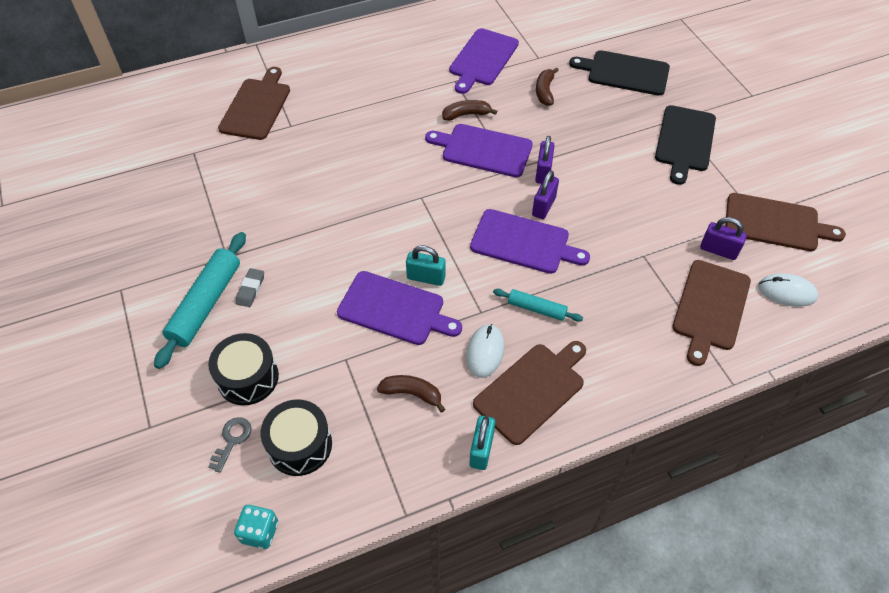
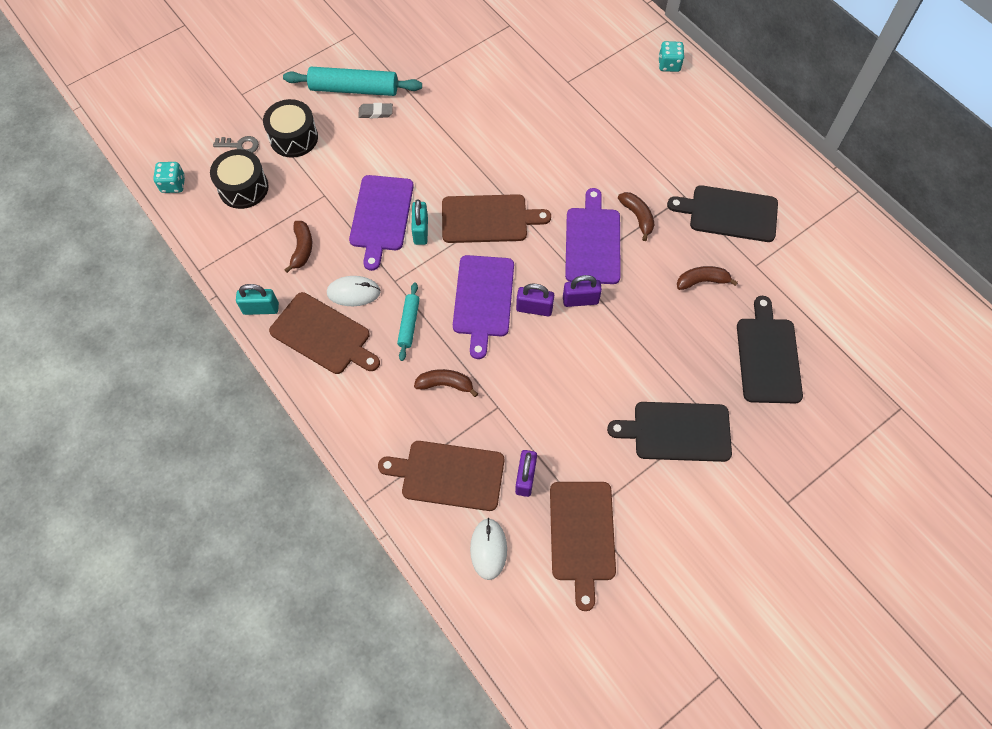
camera: 75 degrees right, 10 degrees up
(256, 107) = (582, 49): brown cutting board -> brown cutting board (488, 219)
(307, 55) = (669, 65): none -> turquoise dice
(482, 59) = (729, 213): purple cutting board -> black cutting board
(612, 291) = (445, 384): none -> brown banana

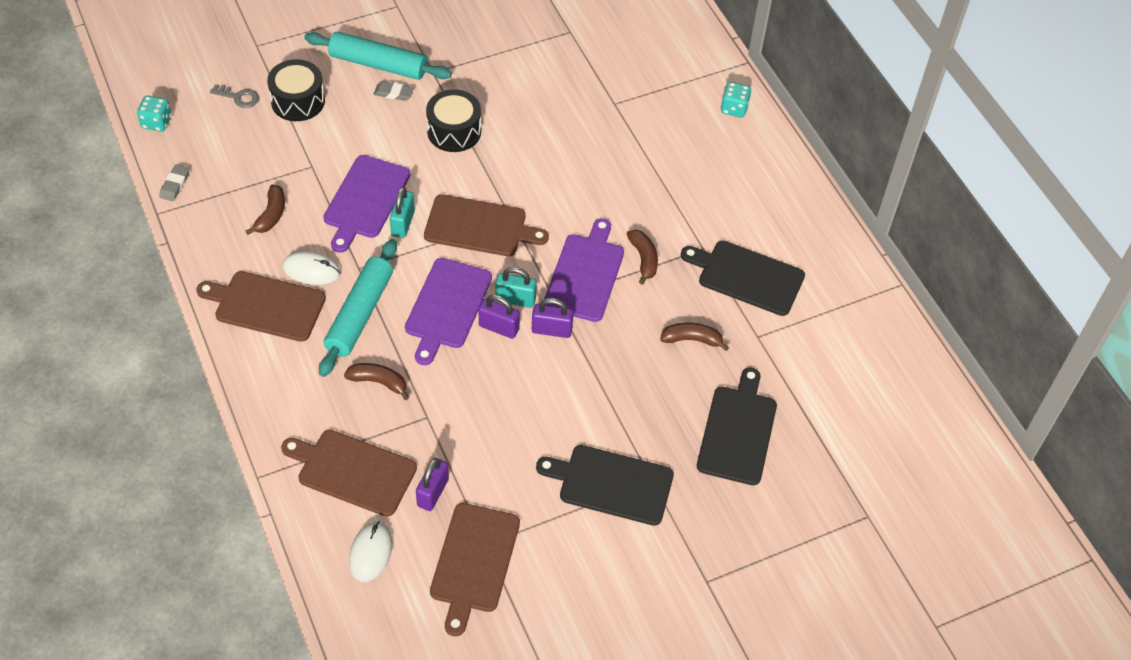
camera: 10 degrees right, 10 degrees down
(207, 239) = (175, 184): none -> grey eraser
(243, 188) = (229, 141): black drum -> black drum (454, 131)
(261, 308) = (209, 265): turquoise padlock -> turquoise padlock (515, 299)
(323, 335) = (266, 305): brown cutting board -> brown cutting board turned 150 degrees clockwise
(409, 324) = (360, 314): turquoise rolling pin -> turquoise rolling pin, size x1.82

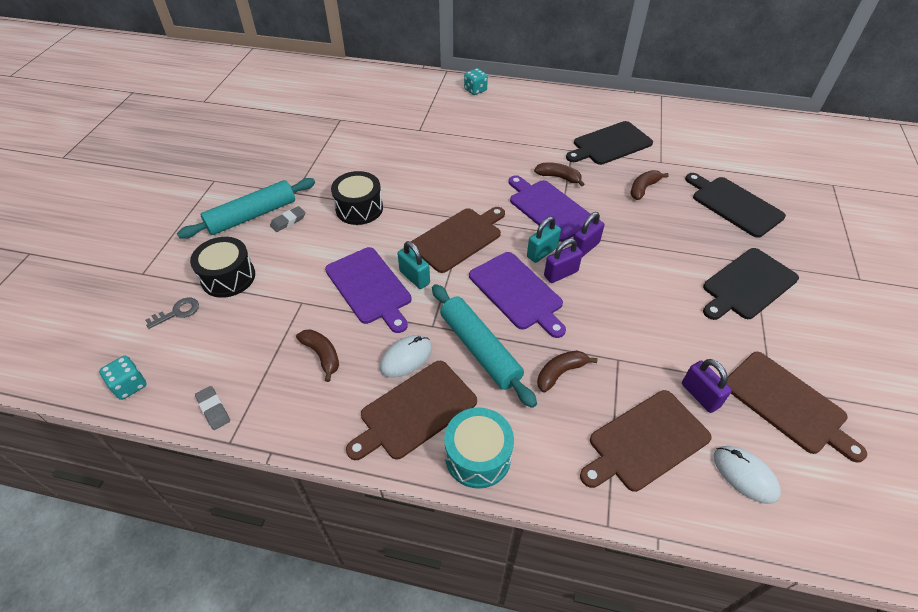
camera: 50 degrees left, 5 degrees down
(256, 367) = (478, 456): none -> turquoise drum

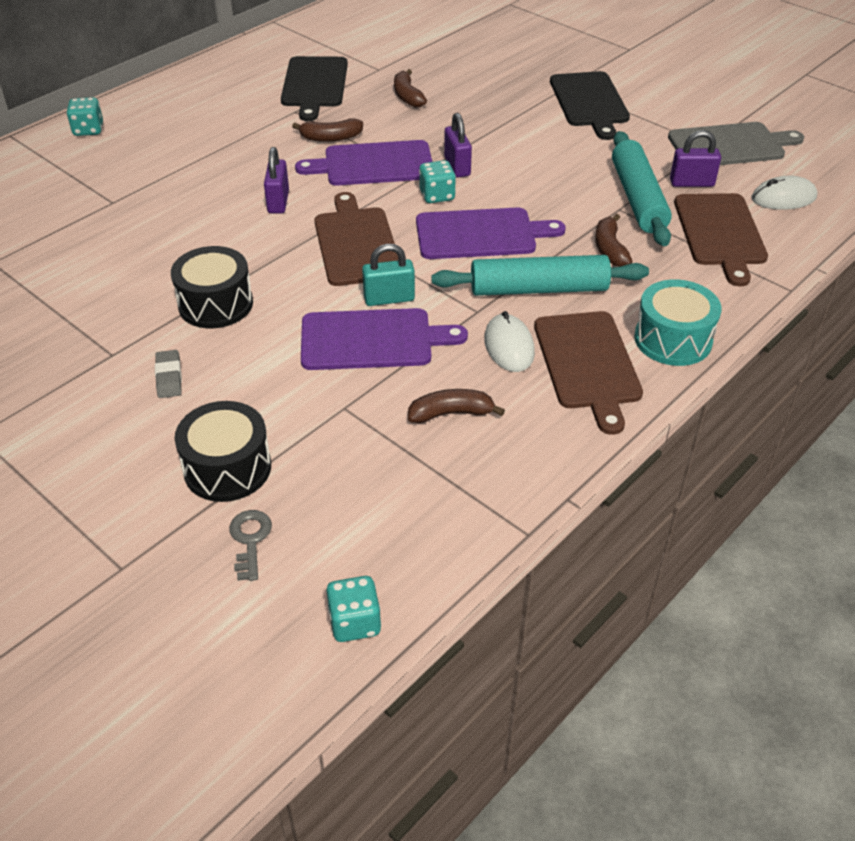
camera: 60 degrees left, 5 degrees down
(213, 409) = (464, 538): grey eraser -> none
(252, 216) = (116, 411): turquoise rolling pin -> turquoise rolling pin (638, 198)
(542, 252) = (437, 195): turquoise padlock -> turquoise dice
(559, 177) = (330, 138): brown banana -> brown banana turned 150 degrees counterclockwise
(561, 274) = (480, 196): purple padlock -> purple padlock (278, 202)
(734, 205) = (484, 60): black cutting board -> none
(787, 404) = (730, 145): brown cutting board -> grey cutting board

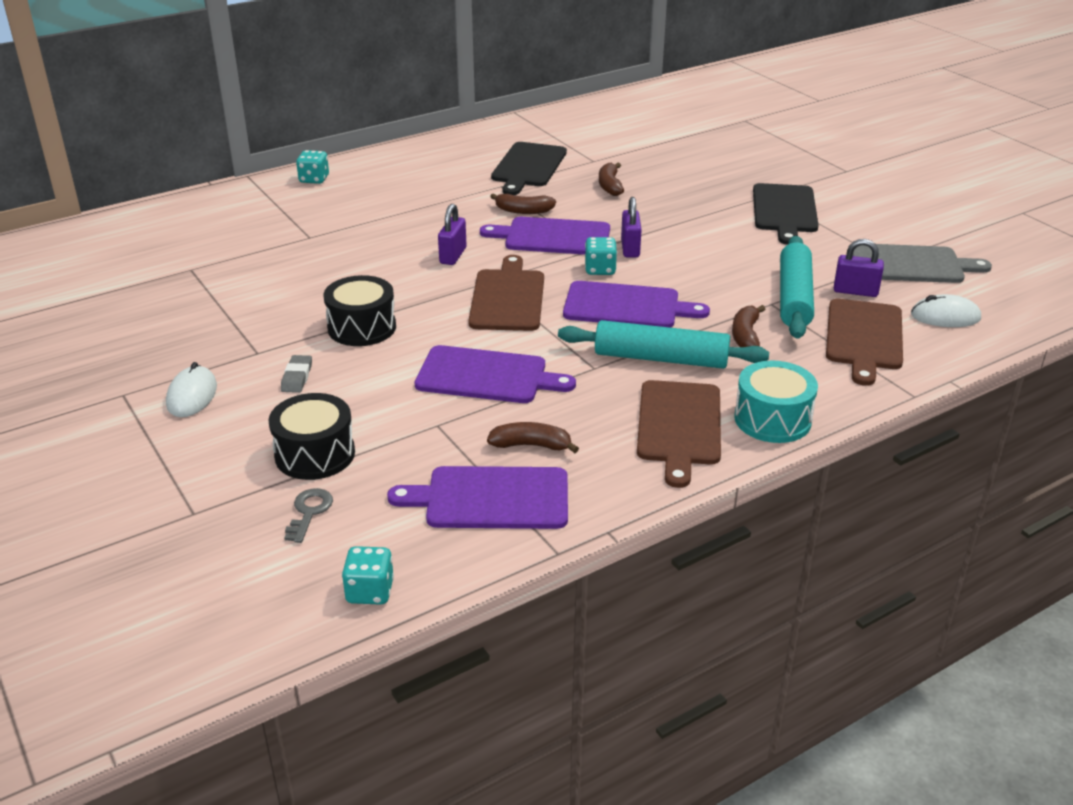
camera: 15 degrees right, 10 degrees down
(389, 299) = (517, 346): turquoise padlock -> none
(435, 484) = (491, 498): none -> purple cutting board
(509, 346) = (610, 400): white mouse -> white mouse (192, 395)

